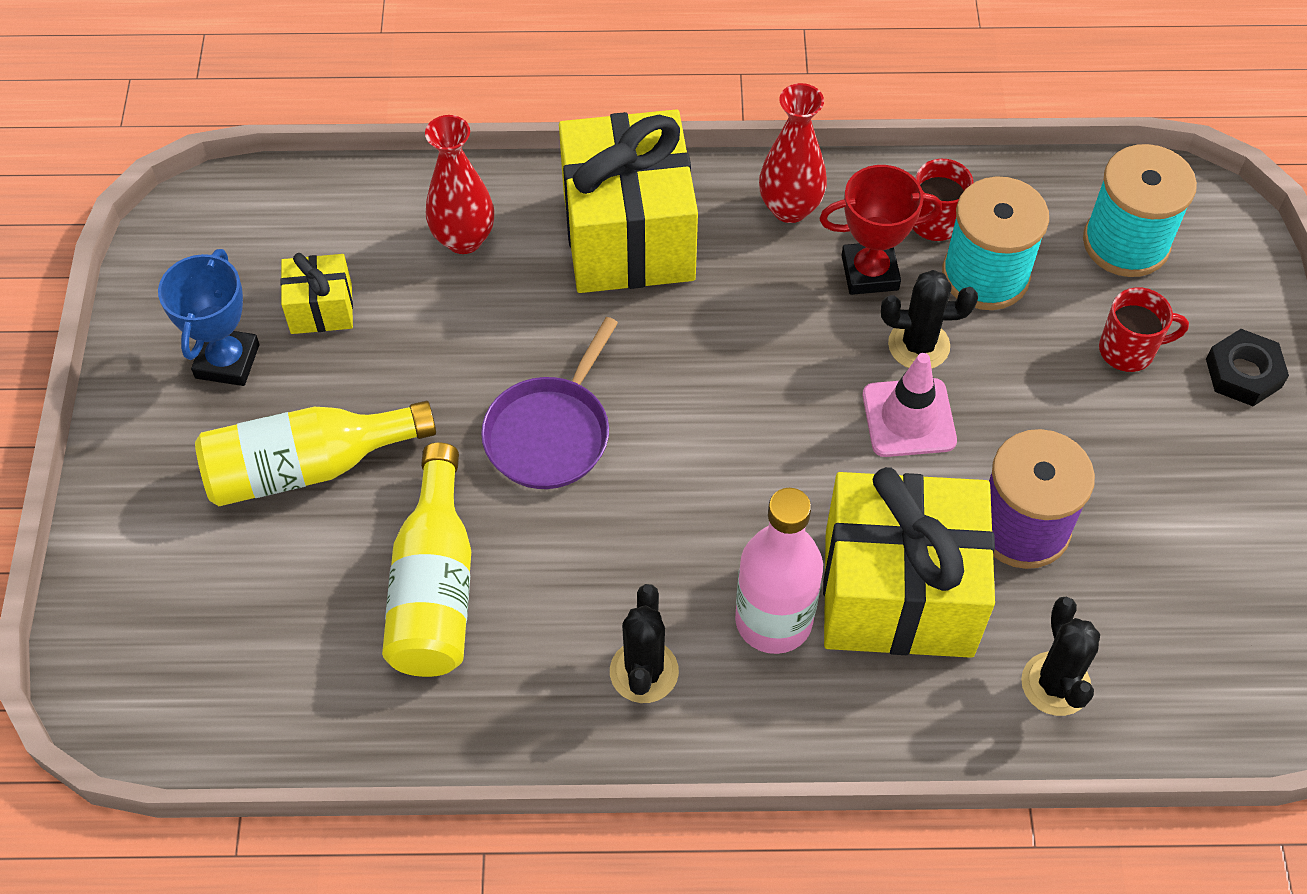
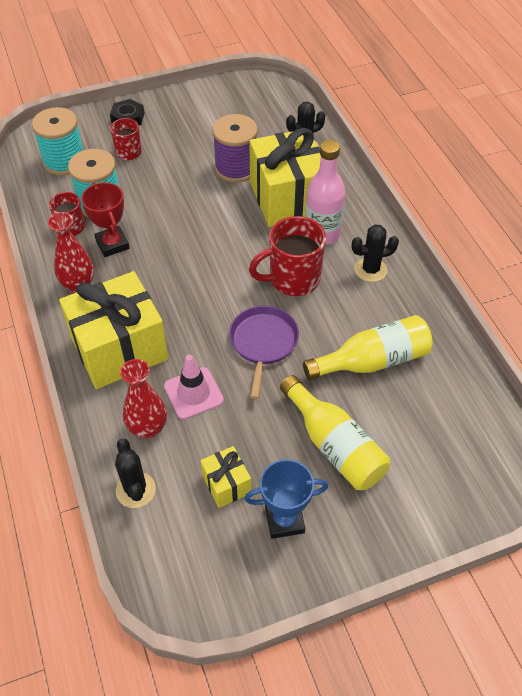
camera: 110 degrees left, 5 degrees down
(550, 433) = (263, 343): purple pan -> purple pan turned 90 degrees counterclockwise
(674, 527) = (292, 279): none -> red mug
(909, 418) = (195, 213): pink traffic cone -> pink traffic cone (193, 393)
(918, 345) = (151, 218): black cactus -> black cactus (135, 490)

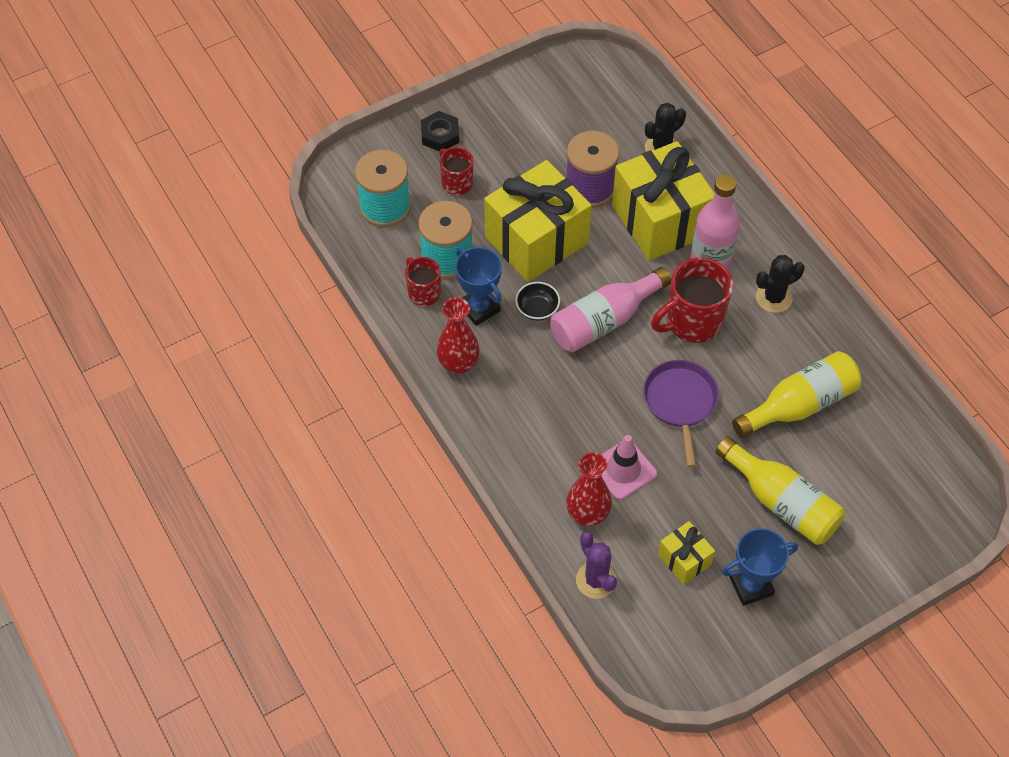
camera: 10 degrees left, 5 degrees up
(112, 244) = (479, 308): red trophy -> blue trophy
(119, 349) = (529, 432): yellow gift -> yellow gift (536, 240)
(135, 490) = (596, 580): black cactus -> purple cactus
(161, 251) = (537, 309): none -> black bowl
(216, 268) = (604, 321): none -> pink bottle

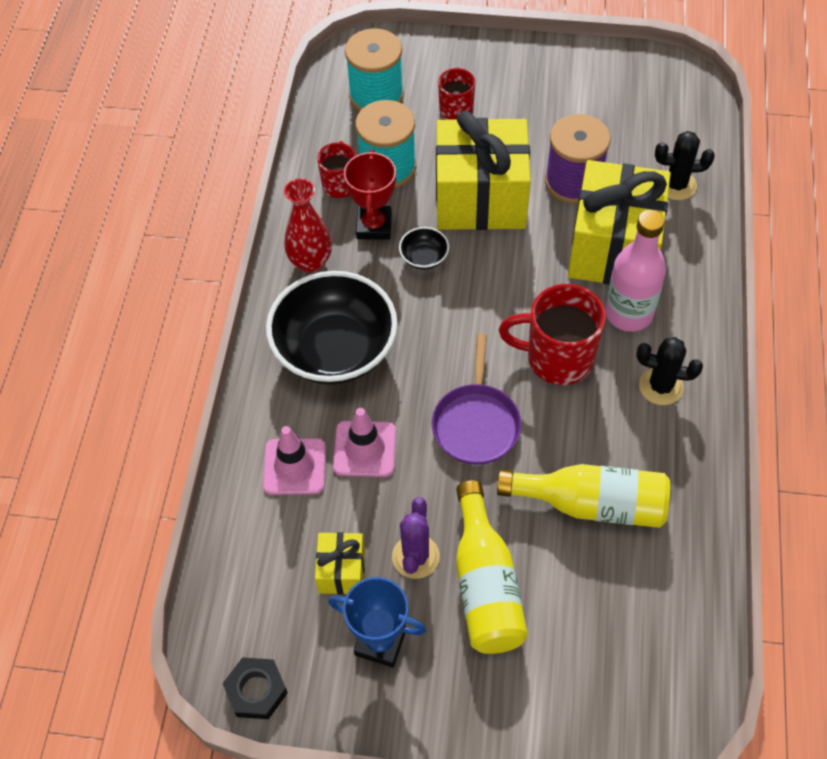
camera: 40 degrees right, 0 degrees up
(440, 135) = (480, 63): black nut -> black nut (256, 690)
(479, 308) = (374, 226): blue trophy -> red trophy
(537, 416) = (335, 350): none -> black bowl
(587, 514) = (294, 467): red vase -> pink traffic cone
(596, 580) = (245, 531): purple cactus -> purple cactus (415, 557)
(604, 321) = (474, 305): pink bottle -> none
(680, 402) = (476, 423): purple pan -> purple pan turned 150 degrees clockwise

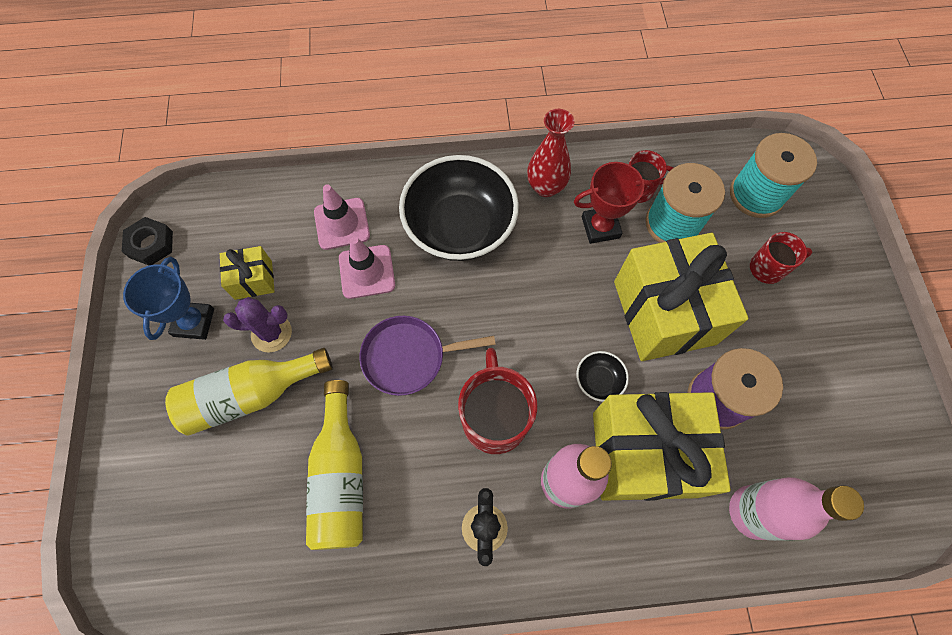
camera: 75 degrees right, 10 degrees up
(424, 258) = (577, 276): black bowl -> black bowl (598, 380)
(676, 185) = (753, 512): black cactus -> pink bottle

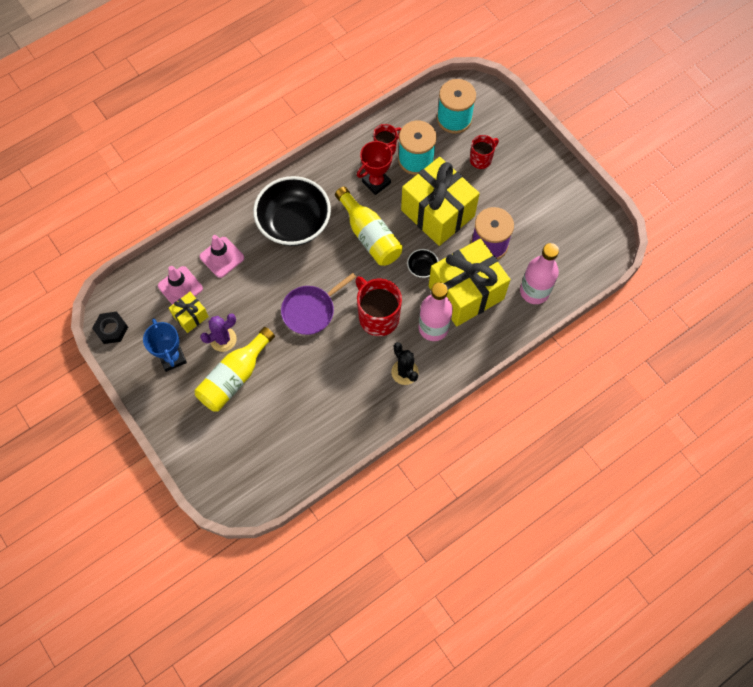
camera: 30 degrees left, 0 degrees up
(341, 476) = (313, 389): yellow bottle -> yellow bottle (369, 235)
(367, 272) = (256, 277): pink traffic cone -> pink traffic cone (180, 287)
(545, 187) = (330, 174): red vase -> none

